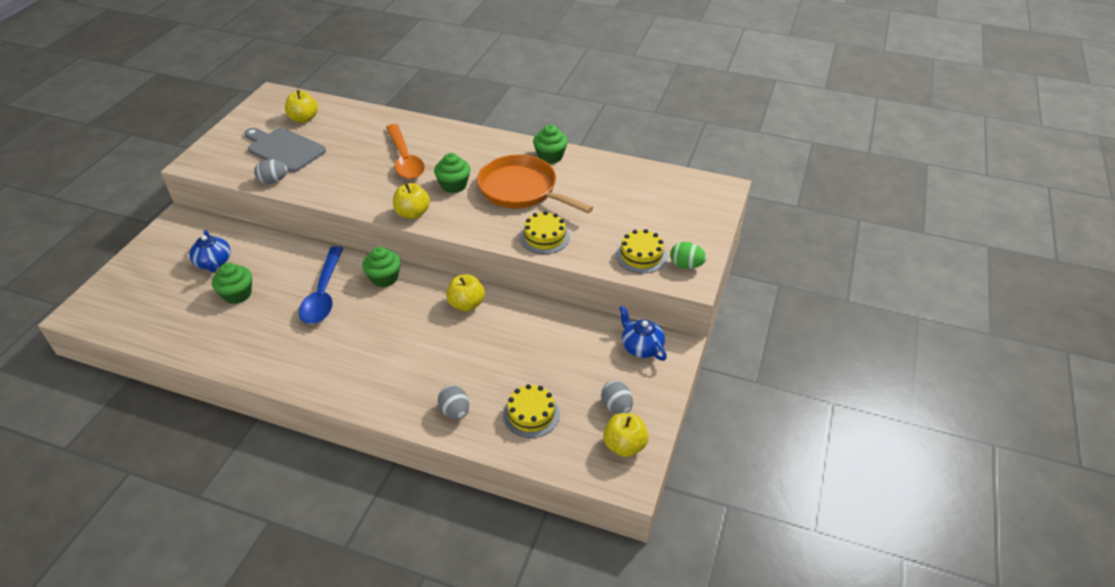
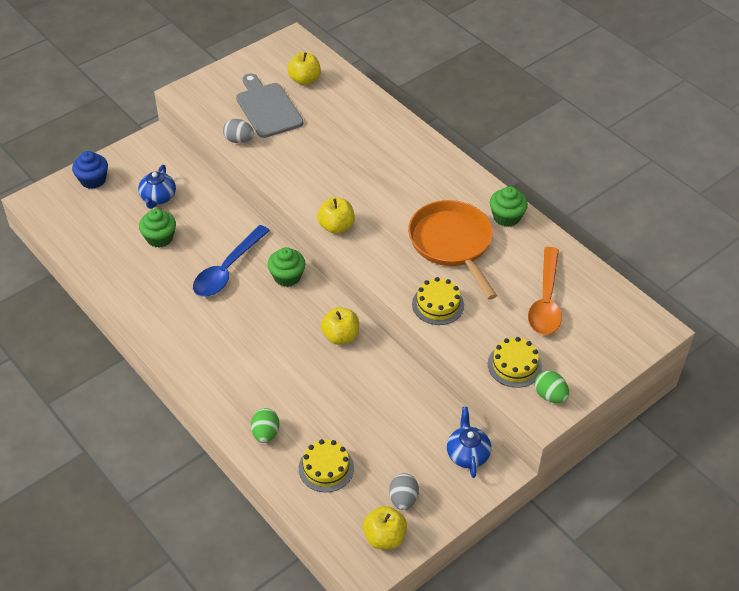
camera: 30 degrees right, 5 degrees up
(134, 272) = (93, 180): none -> blue cupcake
(405, 159) = (367, 164): orange spoon -> orange spoon (545, 301)
(454, 185) = (392, 211): green cupcake -> none
(455, 411) = (265, 433): grey egg -> green egg

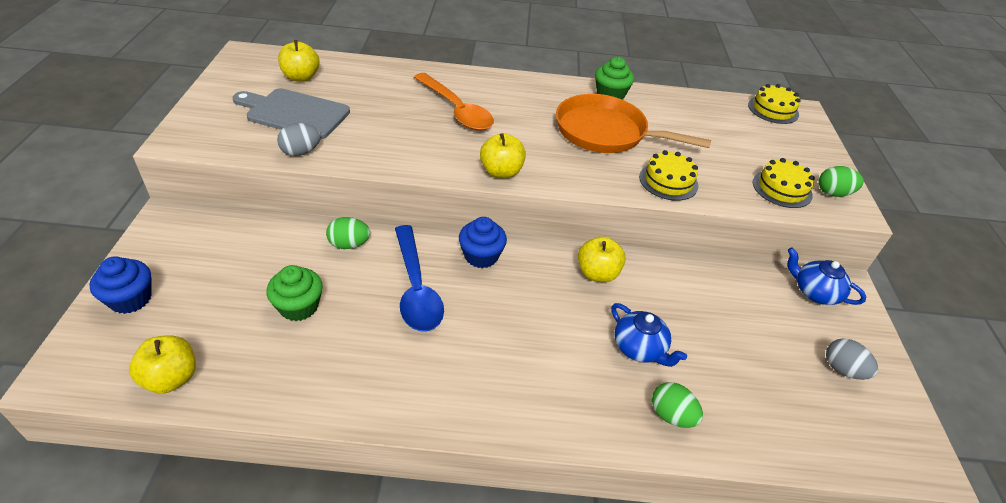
camera: 50 degrees left, 5 degrees down
(158, 198) = (245, 268): blue teapot -> blue teapot (639, 348)
(224, 219) = (349, 244): none -> green egg
(287, 276) = (481, 256): green cupcake -> blue cupcake
(326, 468) = (760, 399): yellow cake -> yellow cake (773, 109)
(384, 537) = (886, 417): yellow apple -> yellow apple (171, 378)
(545, 301) = (723, 133): orange spoon -> orange spoon (456, 110)

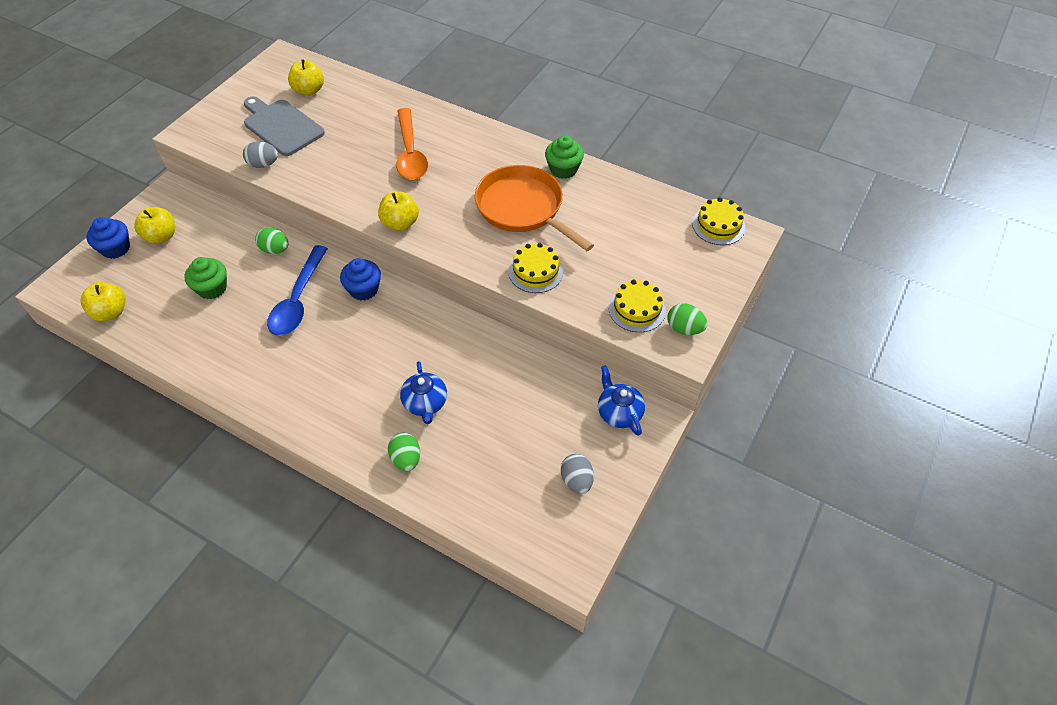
camera: 30 degrees right, 10 degrees up
(597, 273) = (443, 333): yellow apple -> yellow apple (161, 236)

